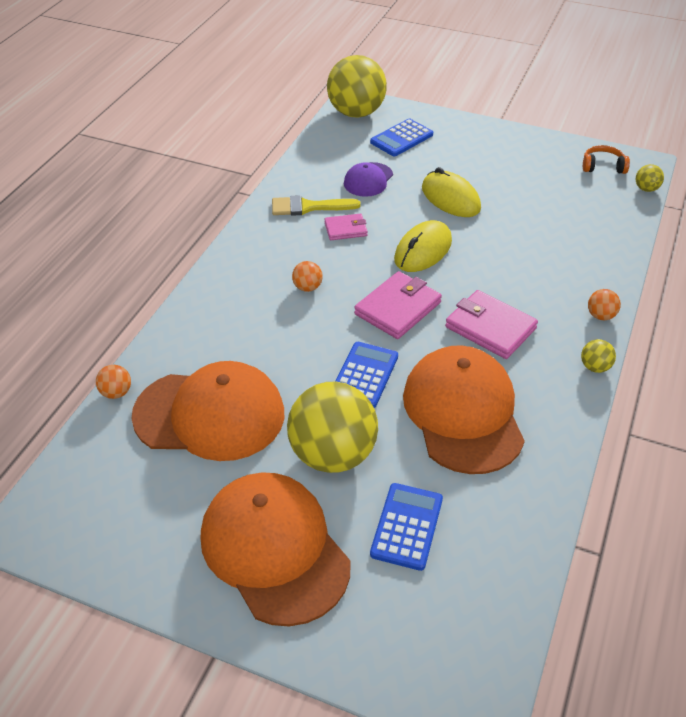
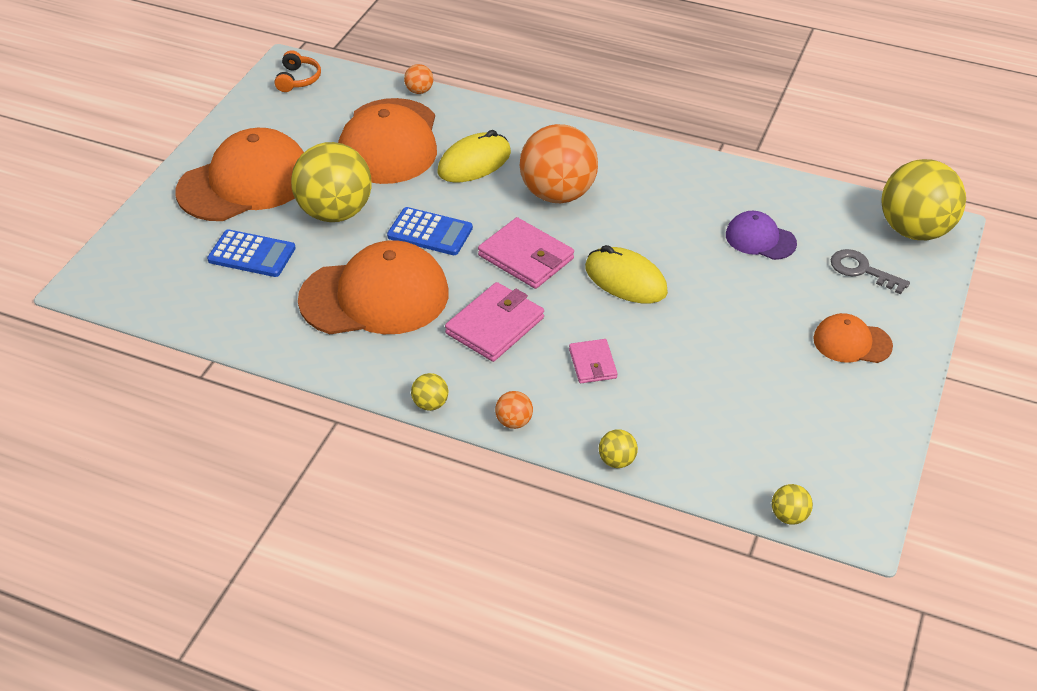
camera: 90 degrees right, 0 degrees up
(307, 287) = (557, 194): orange ball -> orange ball, size x2.43
(308, 207) = (697, 192): yellow brush -> none
(345, 229) = (659, 220): pink wallet -> pink wallet (592, 363)
(401, 138) = (862, 270): blue calculator -> grey key
(450, 198) = (732, 309): yellow mouse -> yellow mouse (474, 162)
(477, 150) = (852, 342): none -> orange cap
(603, 166) = (838, 474): orange headphones -> orange headphones (298, 79)
(623, 262) = (617, 461): none -> yellow ball

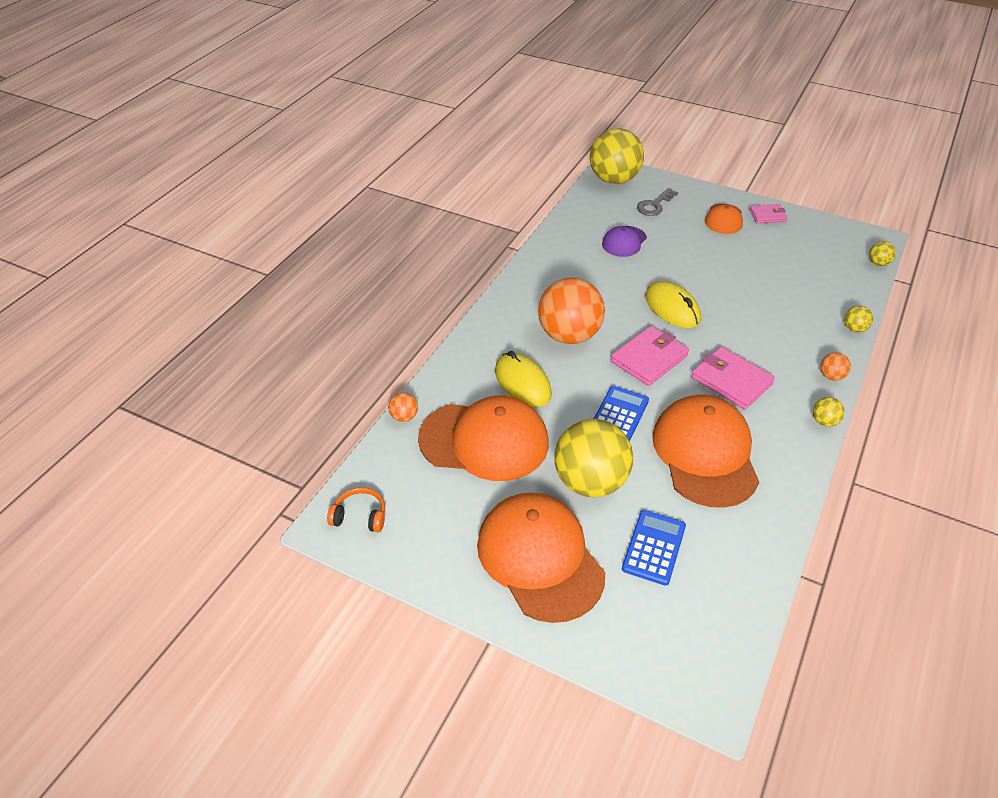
camera: 85 degrees left, 0 degrees up
(592, 363) = (764, 332): pink wallet -> pink wallet (767, 215)
(625, 280) = (672, 308): yellow mouse -> yellow mouse turned 75 degrees counterclockwise

